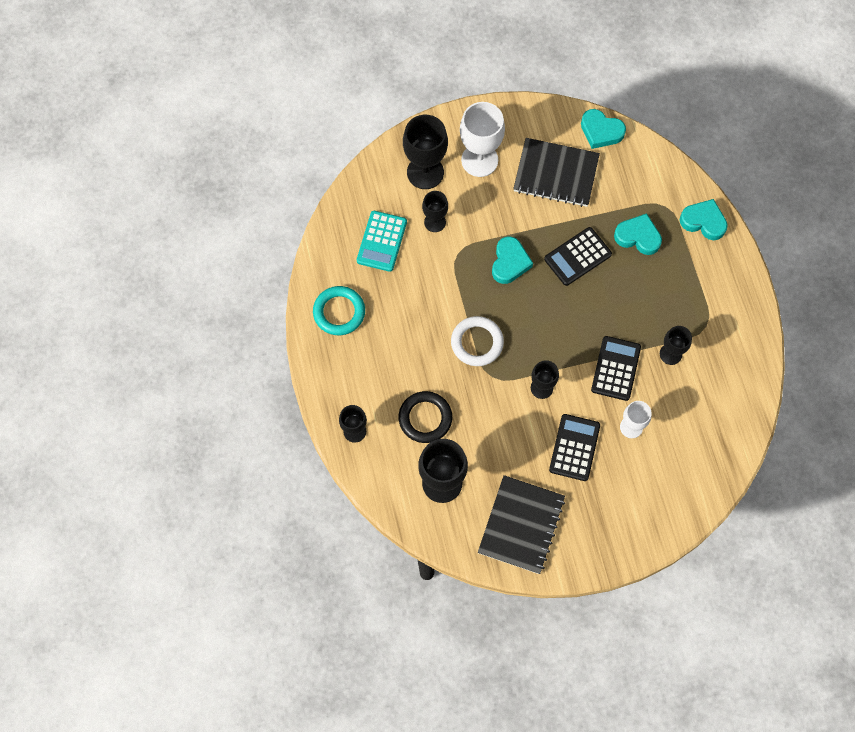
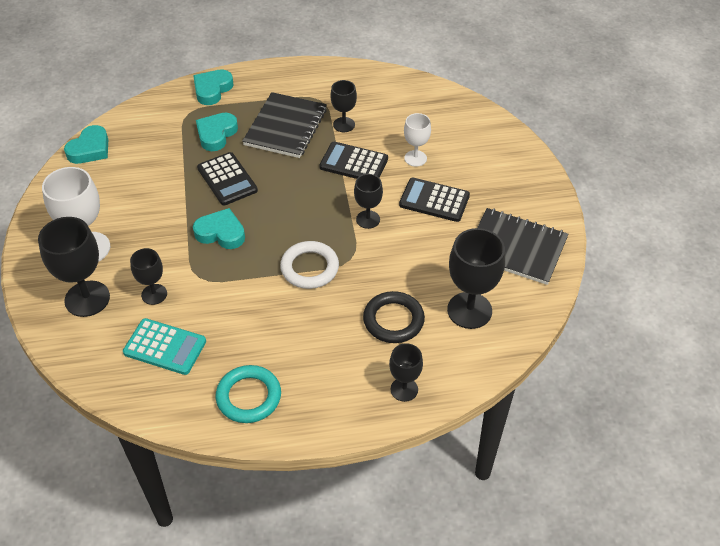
camera: 85 degrees left, 20 degrees down
(556, 174) = (127, 187): black notebook -> black notebook (285, 127)

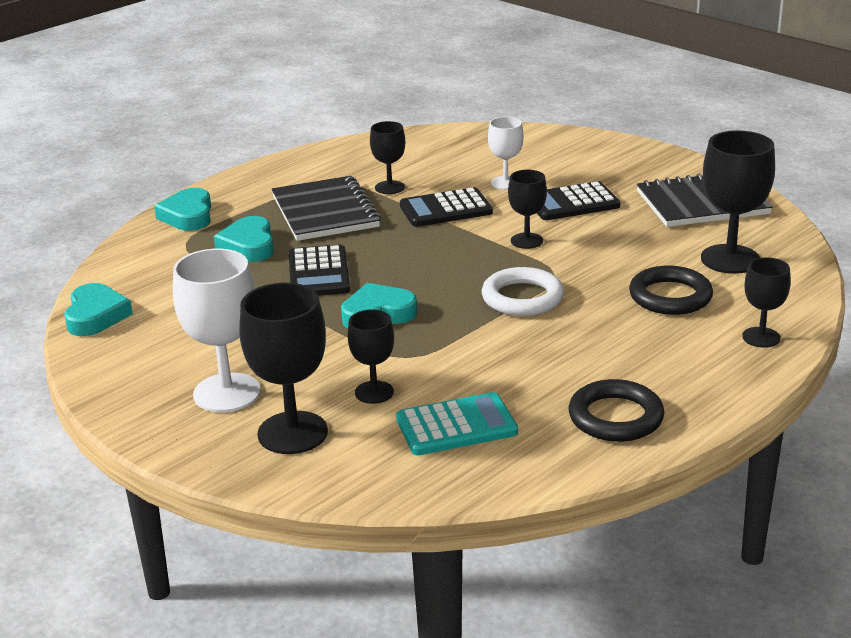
camera: 35 degrees left, 20 degrees down
(227, 179) = (318, 273): black calculator -> black calculator turned 60 degrees clockwise
(249, 397) = (615, 417): turquoise ring -> black ring

